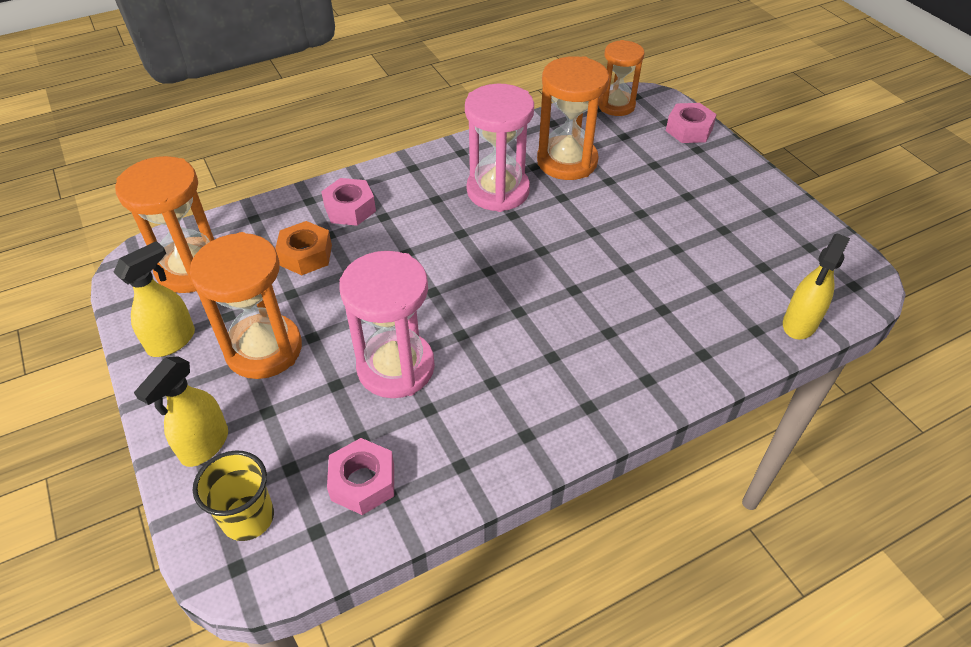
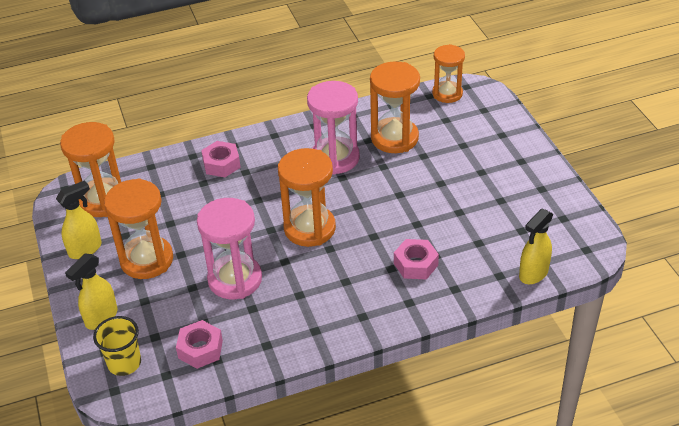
camera: 10 degrees right, 5 degrees down
(305, 255) = (184, 196): orange nut -> none
(485, 286) = (309, 228): none -> orange hourglass
(689, 130) = (500, 118): pink nut -> pink nut (415, 264)

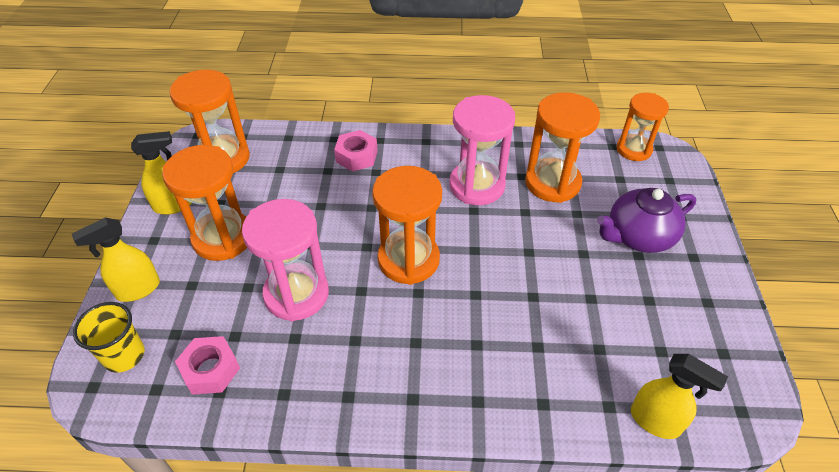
camera: 20 degrees right, 5 degrees up
(415, 264) = (508, 350): pink nut -> none
(476, 158) = (638, 236): none -> purple teapot
(533, 274) = (655, 421): yellow spray bottle -> yellow spray bottle turned 120 degrees counterclockwise

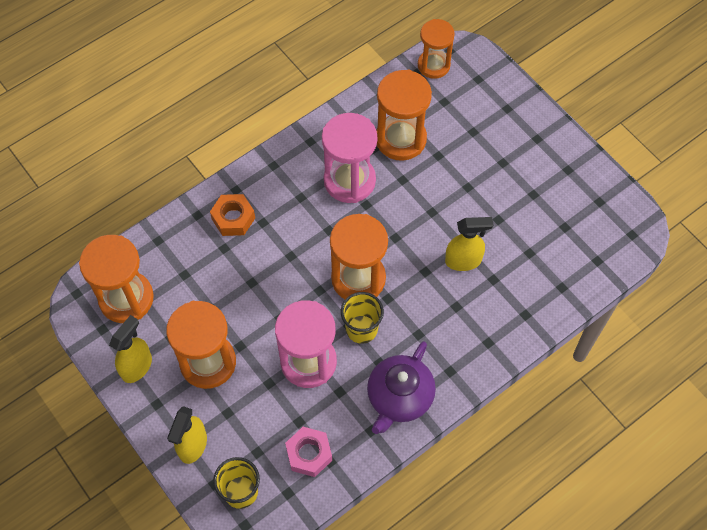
camera: 40 degrees left, 15 degrees up
(356, 156) = (233, 218): pink nut -> orange nut
(369, 301) = (361, 329): none -> yellow cup
(638, 236) = (492, 146): purple teapot -> purple teapot (399, 397)
(655, 421) = (592, 277): yellow spray bottle -> yellow spray bottle (463, 261)

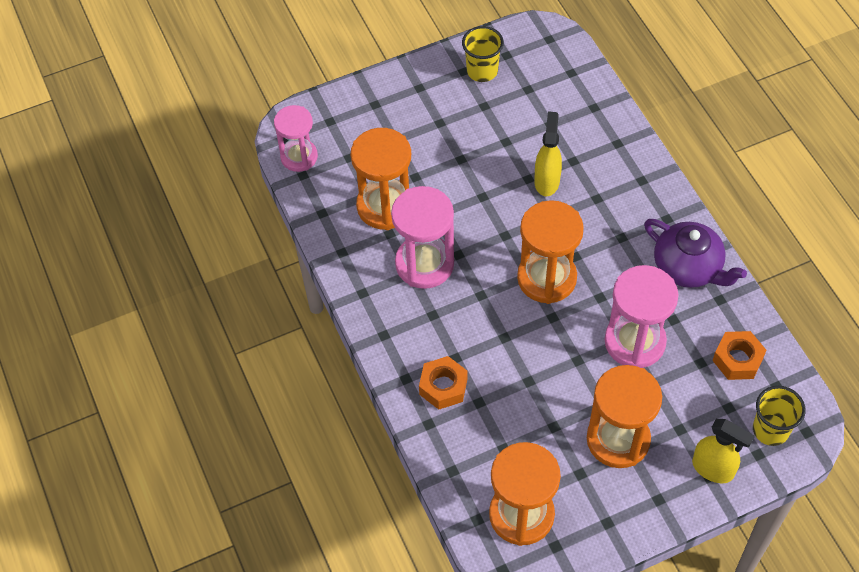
camera: 75 degrees left, 5 degrees down
(137, 366) = (610, 514): yellow spray bottle -> none
(309, 454) = (737, 359): pink nut -> orange nut
(361, 329) = (606, 286): yellow cup -> yellow cup (482, 71)
(433, 65) = (299, 157): orange hourglass -> pink hourglass

